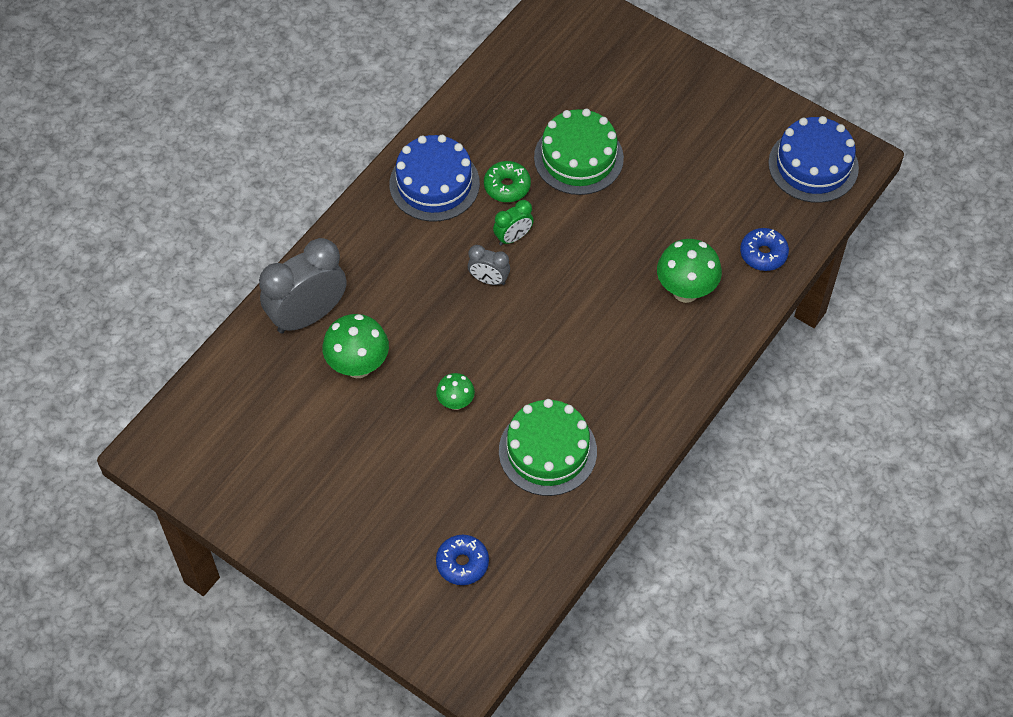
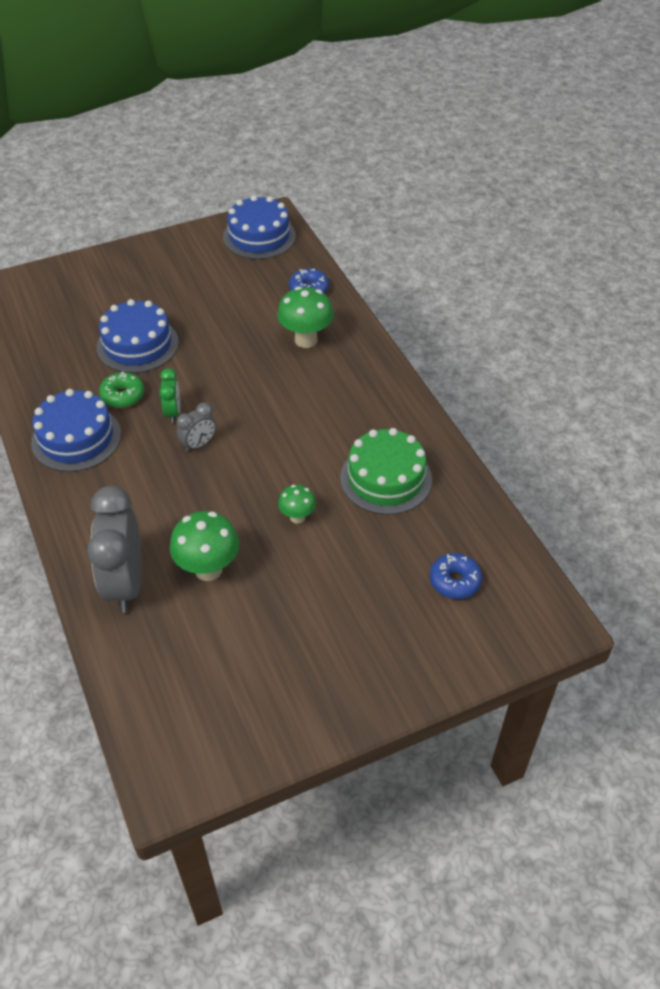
camera: 60 degrees left, 10 degrees down
(578, 158) = (137, 345): green cake -> blue cake

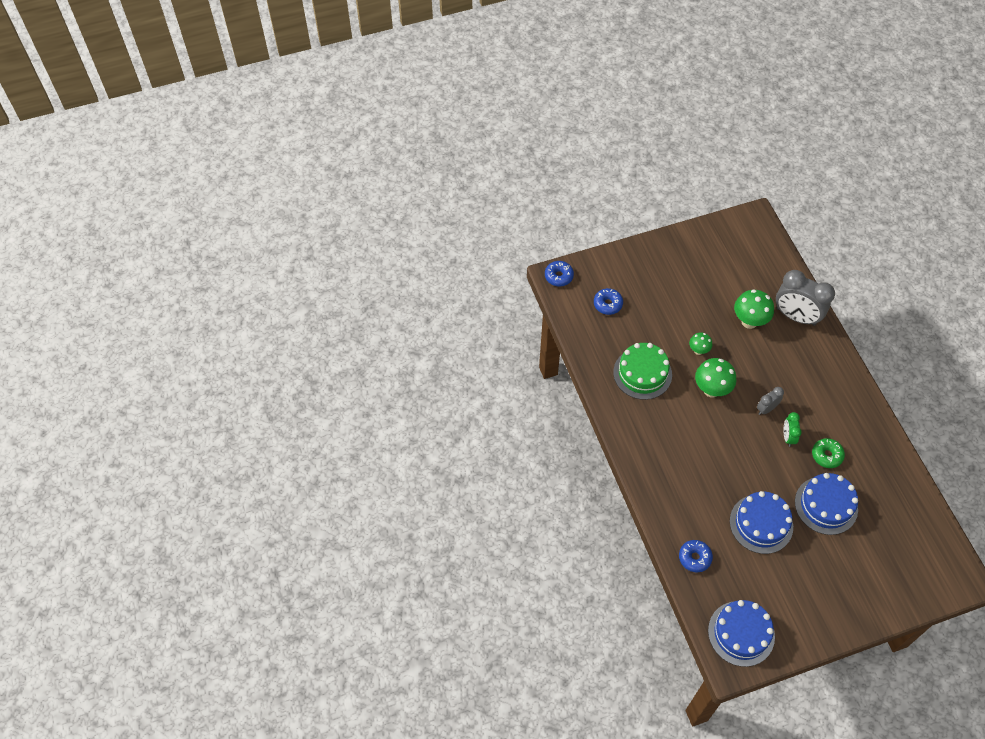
camera: 175 degrees left, 10 degrees up
(76, 438) = (850, 420): blue cake -> blue cake (761, 524)
(125, 583) = (796, 316): grey clock -> grey clock turned 120 degrees clockwise
(306, 340) = (696, 500): green mushroom -> green mushroom (711, 390)
(551, 625) = (558, 276): none -> blue donut

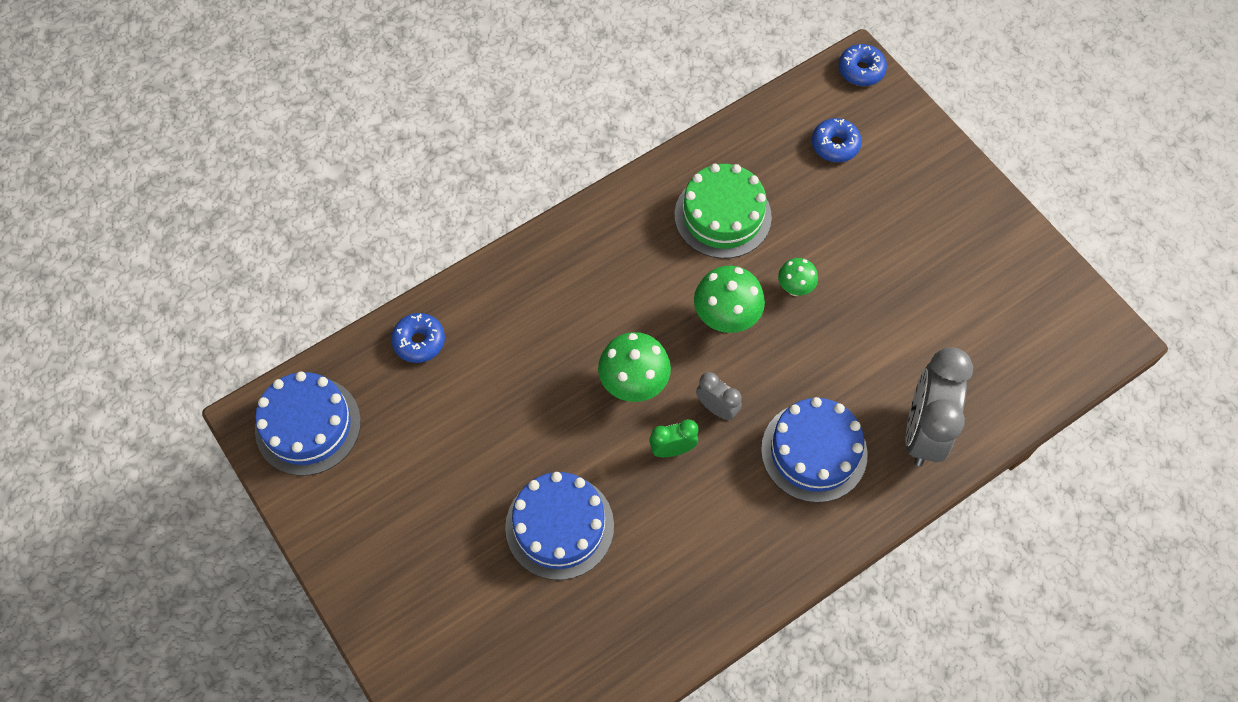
camera: 75 degrees right, 5 degrees up
(749, 321) = (882, 357): green mushroom -> green mushroom (633, 385)
(761, 524) = (500, 429): blue cake -> blue cake (814, 451)
(826, 455) = (655, 516): green donut -> none

